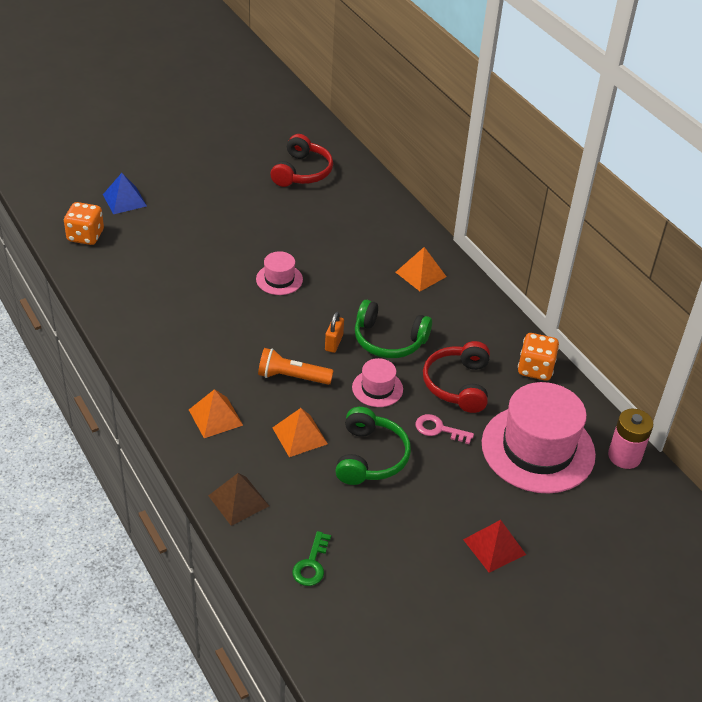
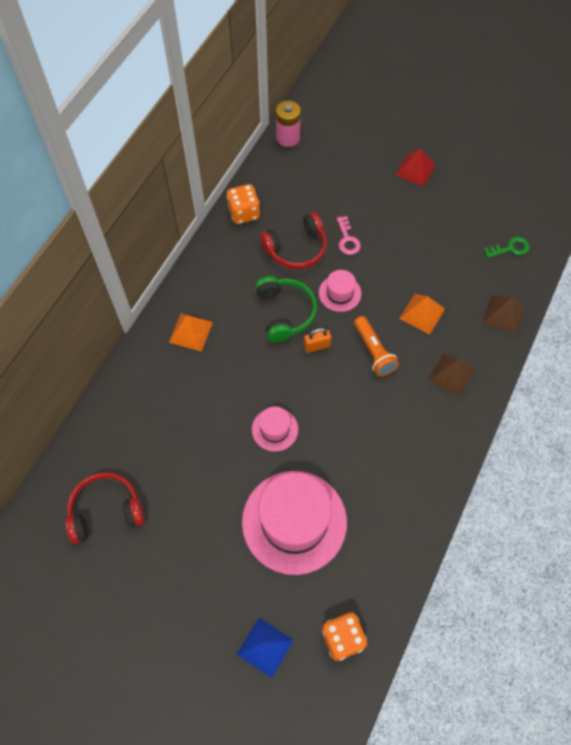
camera: 120 degrees left, 20 degrees up
(215, 417) = (451, 374): orange pyramid -> brown pyramid
(370, 457) = (404, 264): green headphones -> none
(538, 449) = (319, 181): pink hat -> pink hat (294, 521)

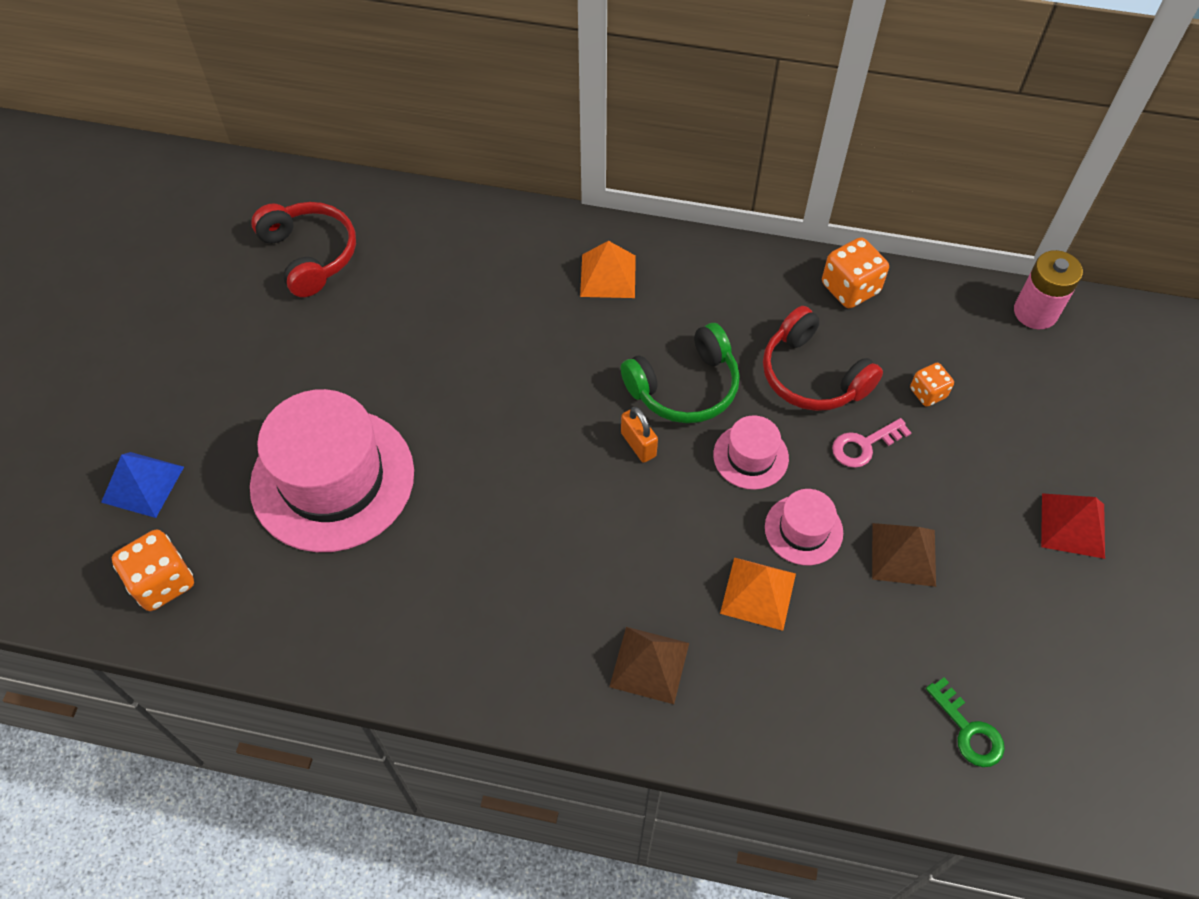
camera: 75 degrees right, 5 degrees down
(275, 429) = (476, 420): pink hat -> pink hat (803, 530)
(323, 201) = (928, 393): none -> orange dice
(373, 351) = (655, 530): orange flashlight -> none
(503, 314) = (809, 739): brown pyramid -> brown pyramid (903, 554)

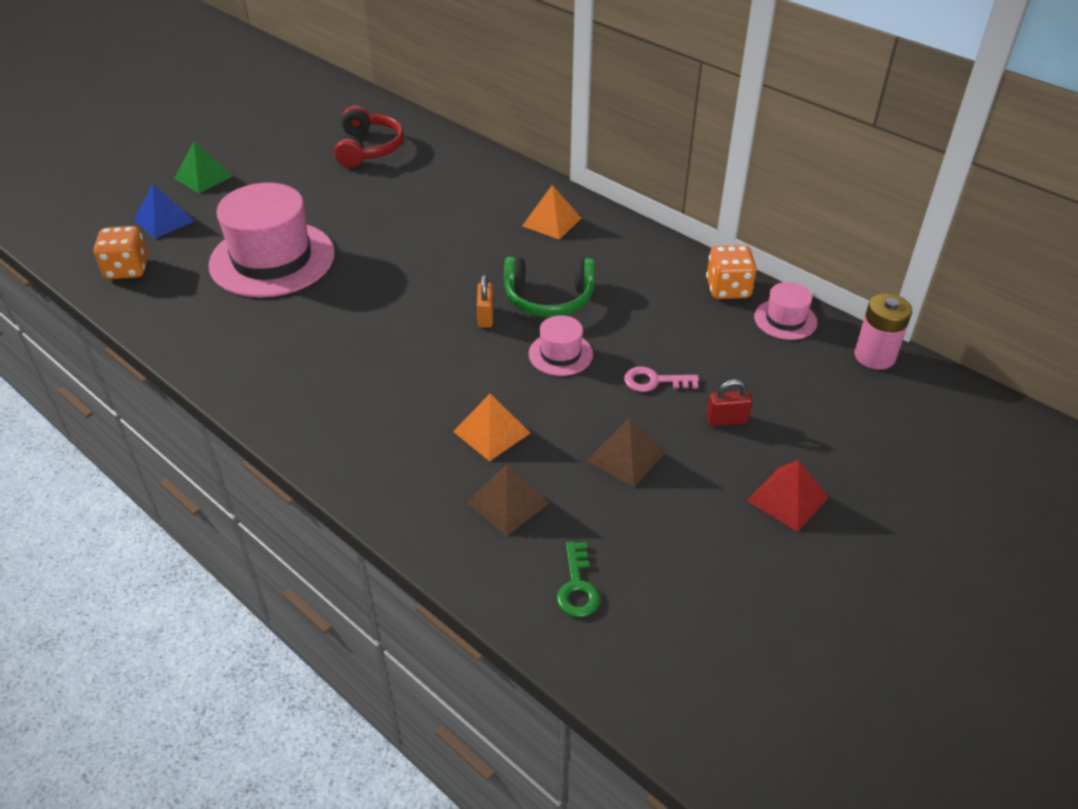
camera: 30 degrees right, 15 degrees down
(134, 392) = (203, 177): none -> green pyramid
(649, 664) = (376, 438): brown pyramid -> brown pyramid (508, 502)
(803, 530) = (560, 410): pink hat -> pink hat (785, 319)
(812, 375) = (651, 327): red headphones -> none
(928, 393) = (735, 370): orange dice -> none
(961, 460) = (726, 420): none -> red padlock

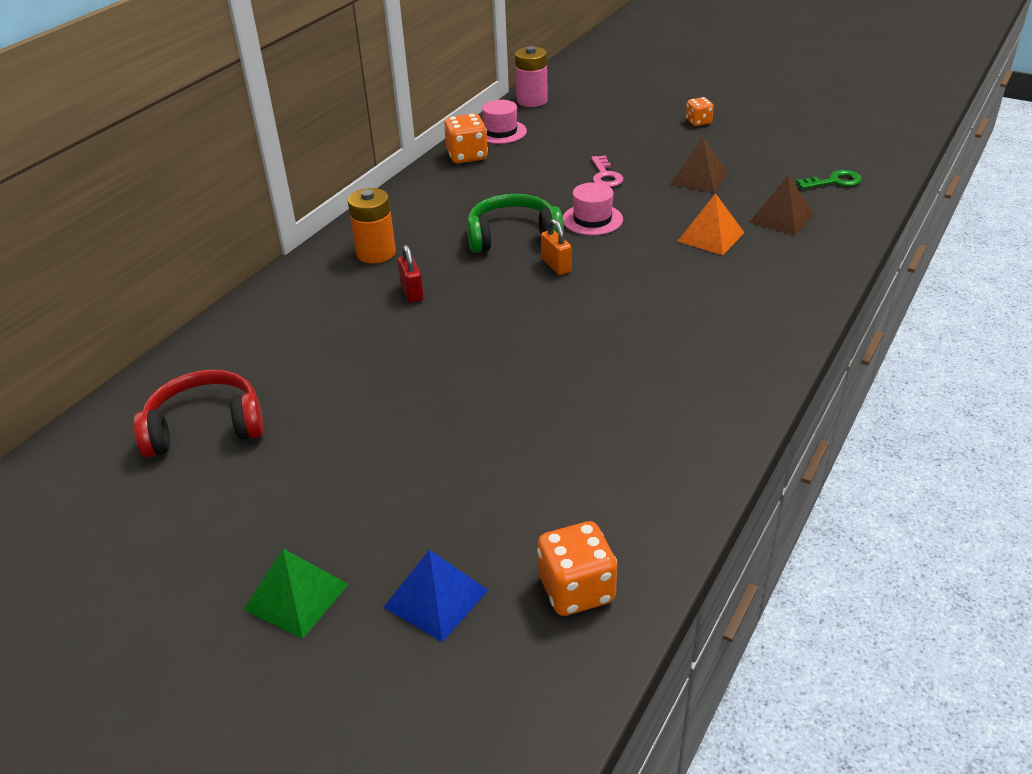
camera: 100 degrees left, 5 degrees down
(272, 259) = (504, 443): pink hat -> none
(485, 317) = (556, 265): orange padlock -> orange padlock turned 75 degrees clockwise
(549, 298) = (513, 236): green headphones -> green headphones turned 90 degrees counterclockwise
(551, 222) = (376, 253): orange pyramid -> orange battery
(726, 420) = (634, 145): red padlock -> red padlock (412, 292)
(787, 498) = (698, 122): red pyramid -> orange dice

